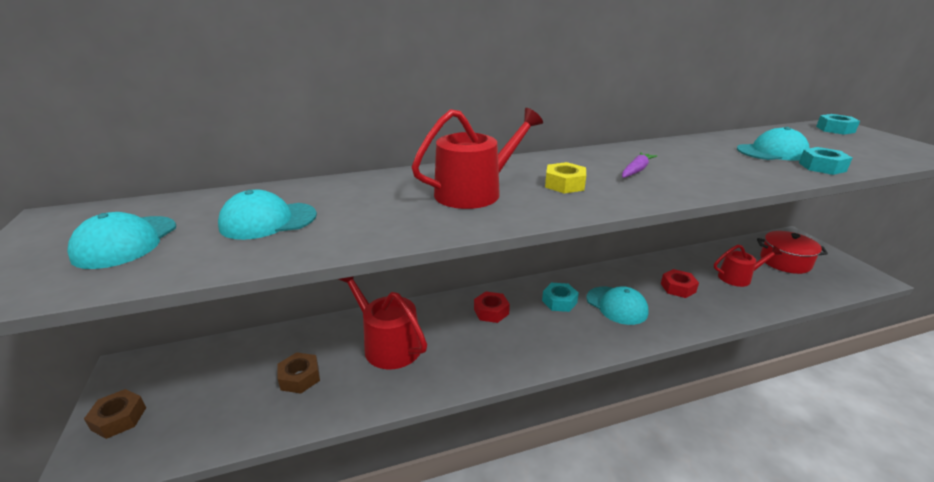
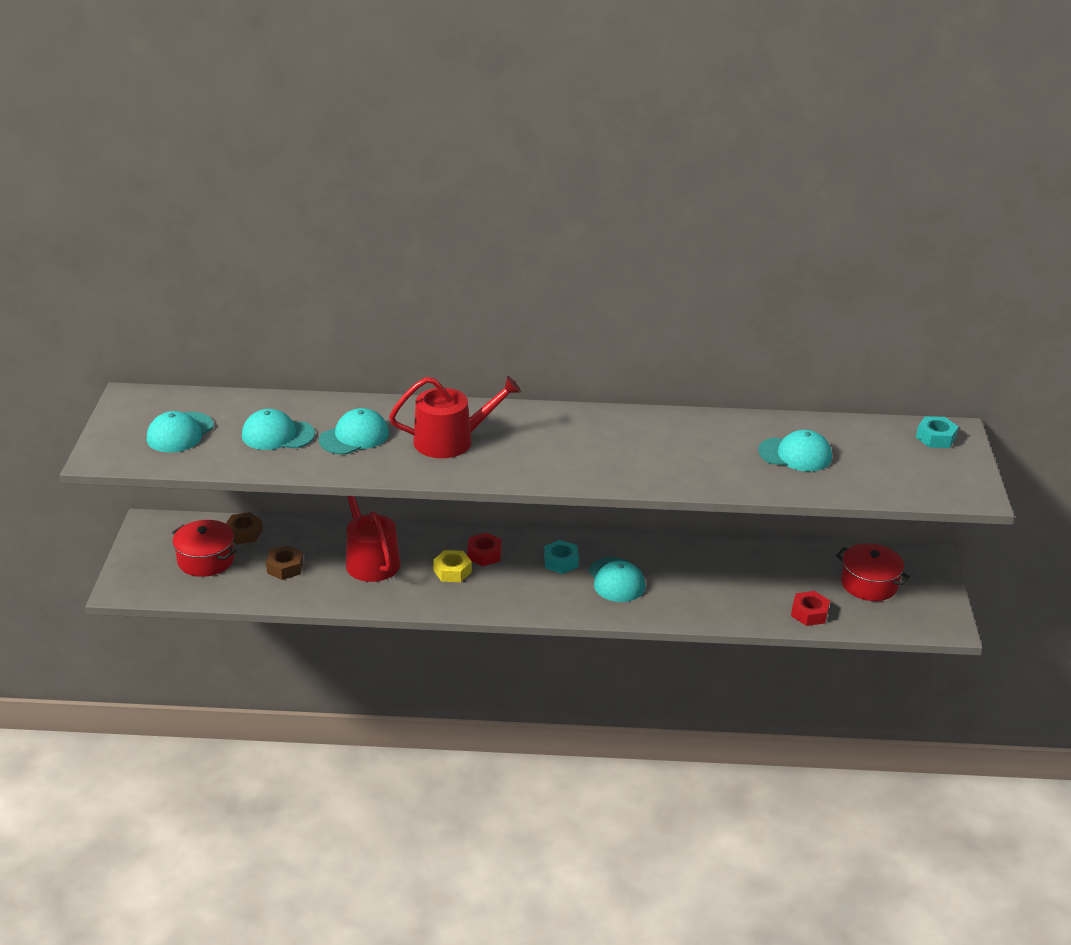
camera: 20 degrees right, 5 degrees up
(119, 418) = (144, 562): brown nut -> brown nut (244, 533)
(201, 393) = (206, 560): none -> red pot
(365, 206) = (354, 436): none -> turquoise cap
(564, 184) = (535, 449): yellow nut -> yellow nut (452, 571)
(636, 170) = (620, 448): purple carrot -> none
(678, 288) = (702, 580): red nut -> red nut (809, 613)
(738, 277) = (786, 586): red watering can -> none
(822, 167) = (810, 484): turquoise nut -> none

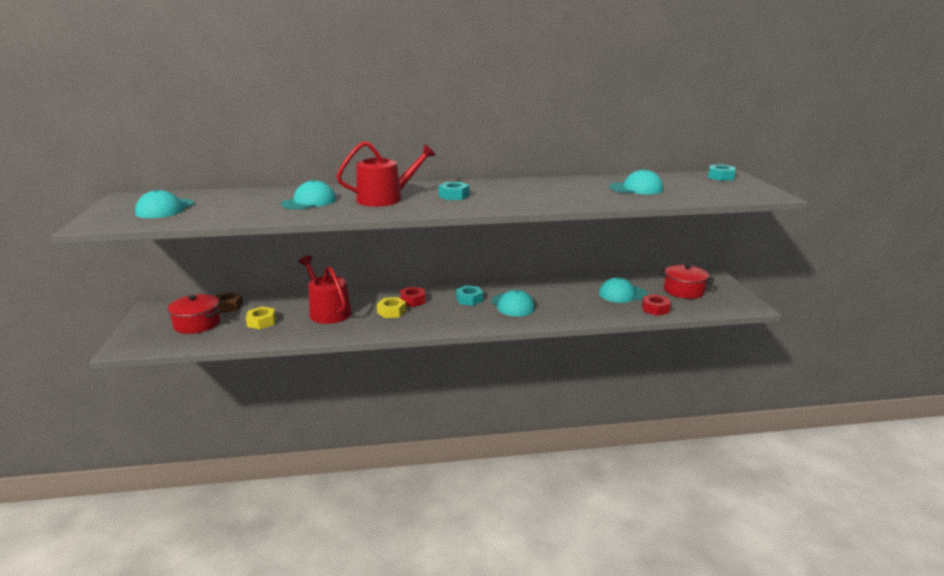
camera: 10 degrees left, 10 degrees down
(277, 435) = (247, 205): turquoise cap -> turquoise cap (623, 294)
(285, 568) = (261, 322): brown nut -> yellow nut
(541, 444) = (454, 196): none -> turquoise nut

